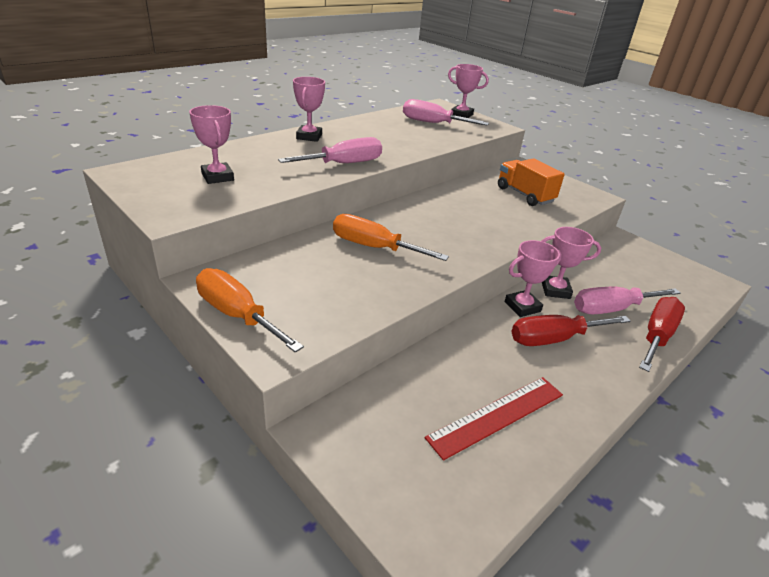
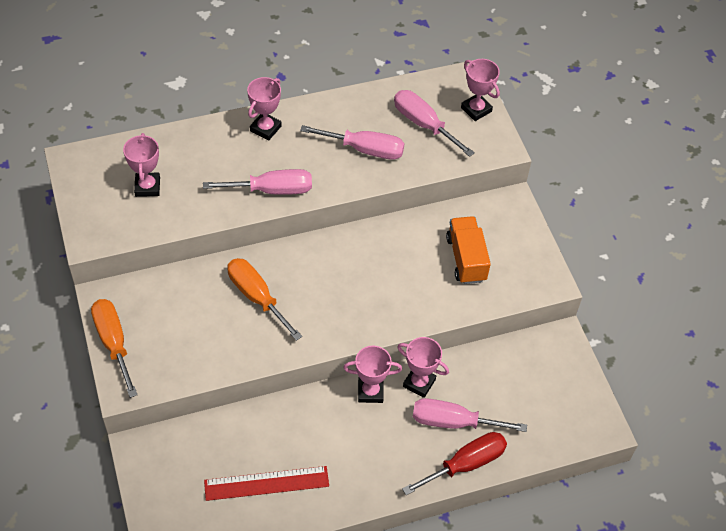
camera: 25 degrees right, 20 degrees up
(401, 137) = (364, 149): none -> pink screwdriver
(554, 339) = (369, 435): red screwdriver -> none

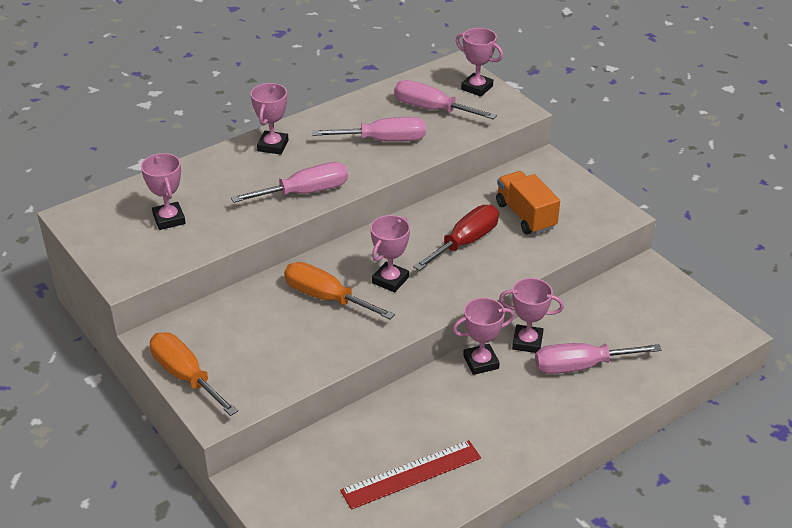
camera: 15 degrees left, 15 degrees down
(318, 295) = (390, 280): none -> pink trophy
(465, 464) = (613, 399): red screwdriver -> red screwdriver (465, 242)

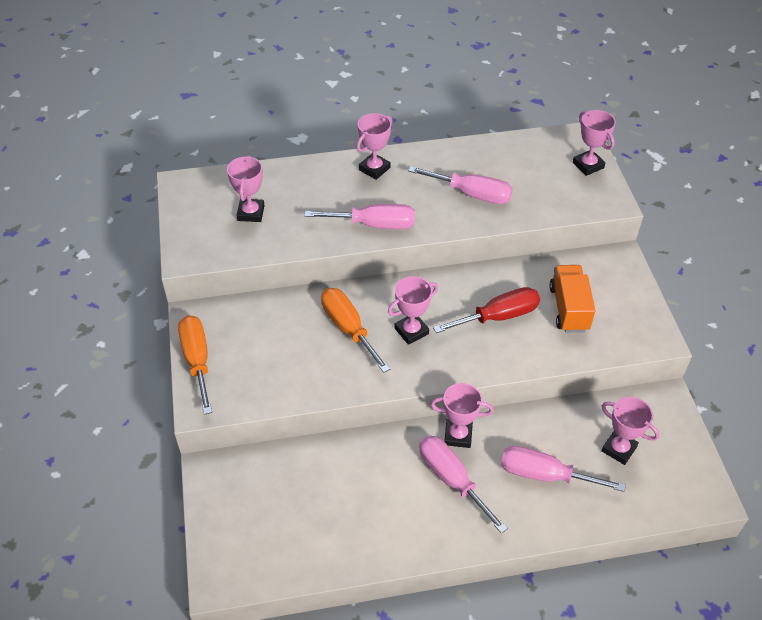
camera: 25 degrees right, 10 degrees up
(411, 474) = (338, 520): red ruler -> none
(432, 109) = (533, 175): pink screwdriver -> pink screwdriver (452, 479)
(527, 342) = (510, 431): pink trophy -> pink trophy (619, 449)

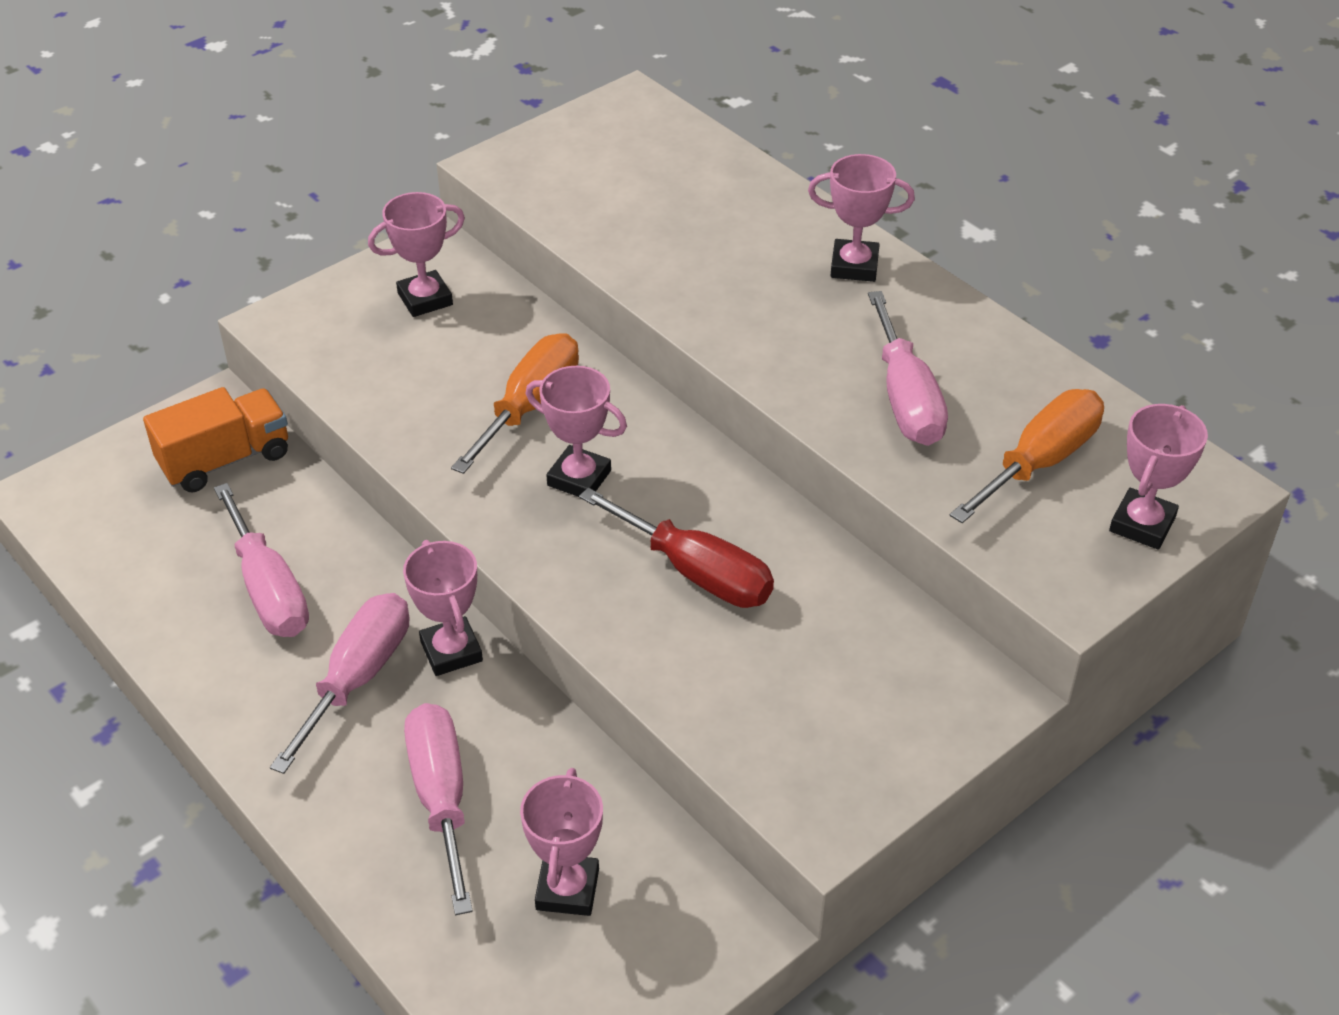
camera: 60 degrees right, 5 degrees down
(197, 360) = (356, 284): orange screwdriver -> orange screwdriver (1039, 461)
(251, 213) = (634, 185): pink trophy -> pink trophy (425, 299)
(374, 224) = (725, 315): pink screwdriver -> pink screwdriver (268, 589)
(569, 308) = (793, 662): orange truck -> orange truck (225, 460)

